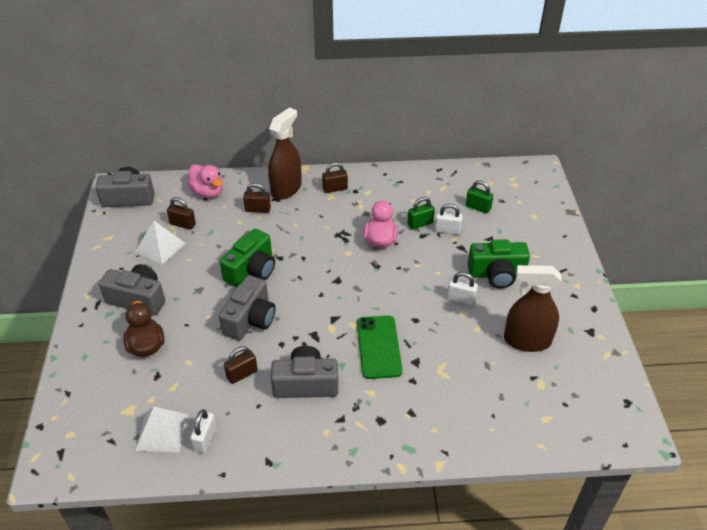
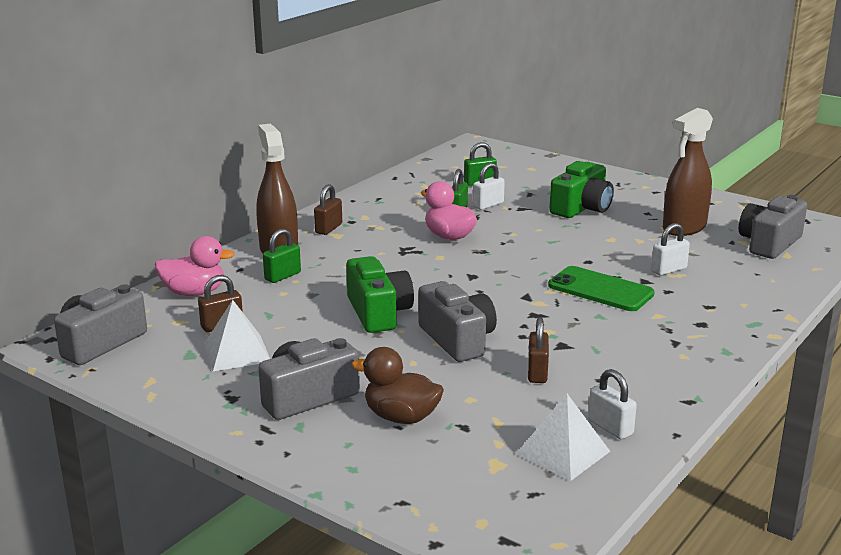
camera: 50 degrees left, 20 degrees down
(258, 209) = (282, 276): brown padlock -> green padlock
(306, 384) = (601, 343): grey camera -> grey camera (769, 243)
(460, 299) = (590, 233): white padlock -> white padlock (669, 270)

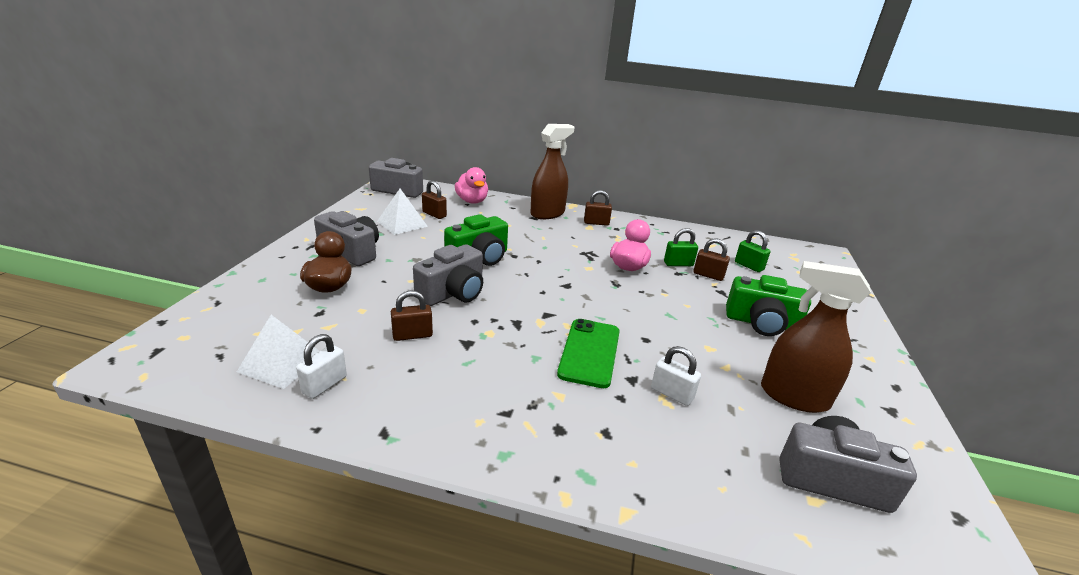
camera: 65 degrees right, 5 degrees up
(282, 276) = (512, 220): green padlock -> none
(488, 205) = (708, 275): white padlock -> brown padlock

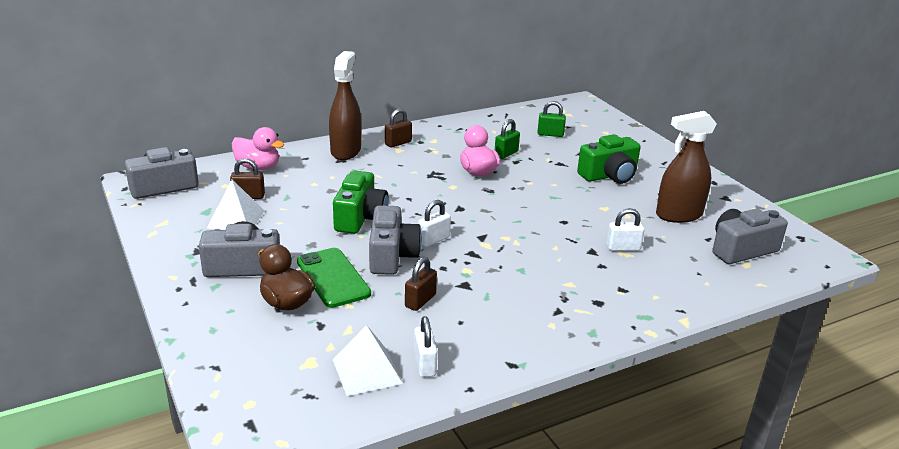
camera: 40 degrees left, 0 degrees up
(504, 297) = (433, 240): none -> white padlock
(589, 352) = (546, 248): green phone -> green phone (333, 278)
(708, 275) = (536, 154): brown padlock -> none

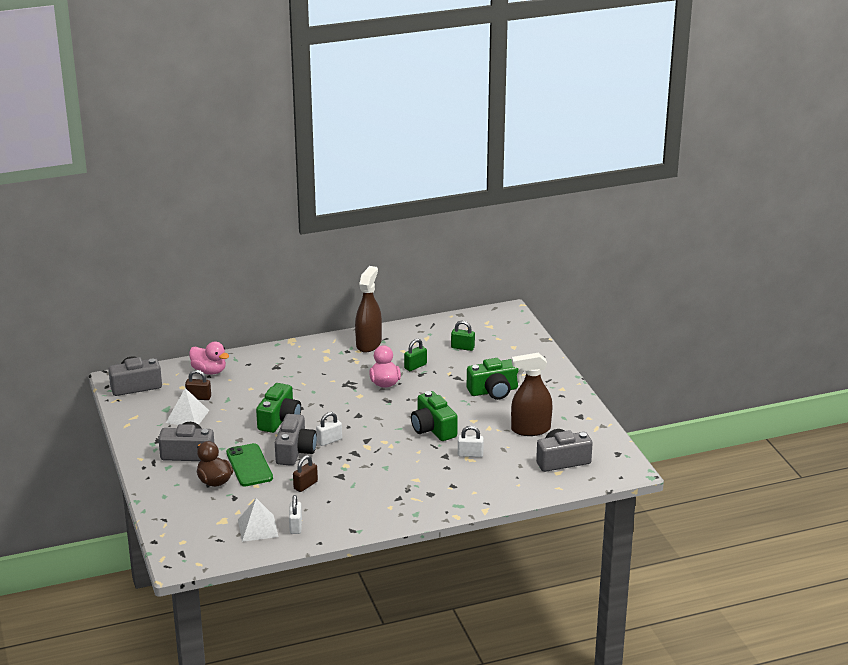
camera: 10 degrees right, 0 degrees up
(346, 151) = (282, 358): brown spray bottle -> brown spray bottle (368, 344)
(398, 143) = (327, 352): brown padlock -> none
(560, 219) = (433, 428): none -> green camera

